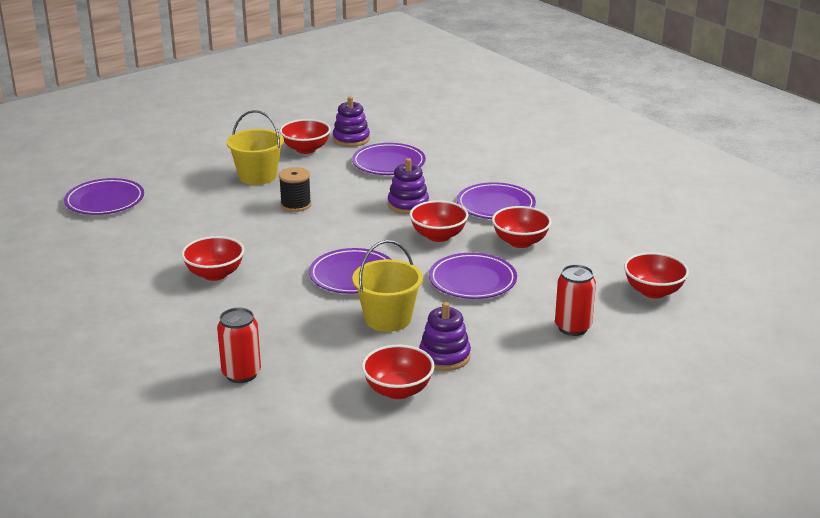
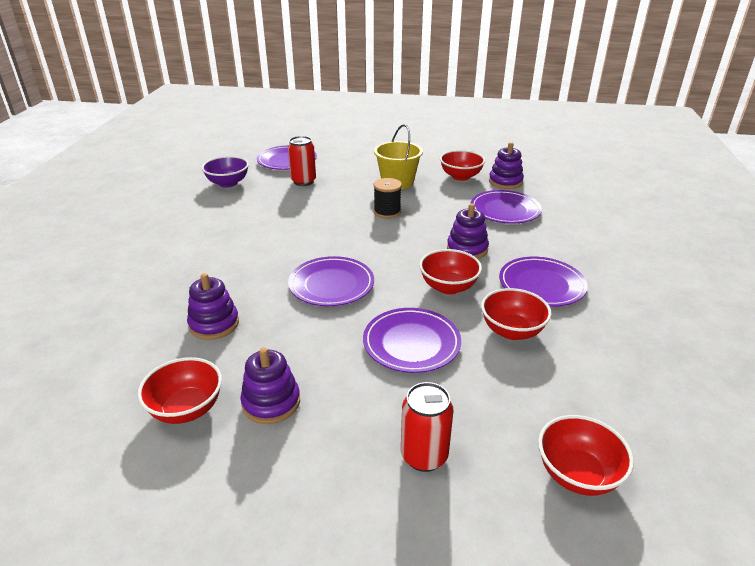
camera: 45 degrees right, 5 degrees up
(86, 246) = (228, 183): none -> purple bowl
(215, 274) = (255, 235): red bowl -> none
(241, 374) = (134, 318): red can -> red can (303, 181)
(314, 343) = (214, 324): none -> purple stacking toy
(388, 319) = (292, 337): yellow bucket -> none

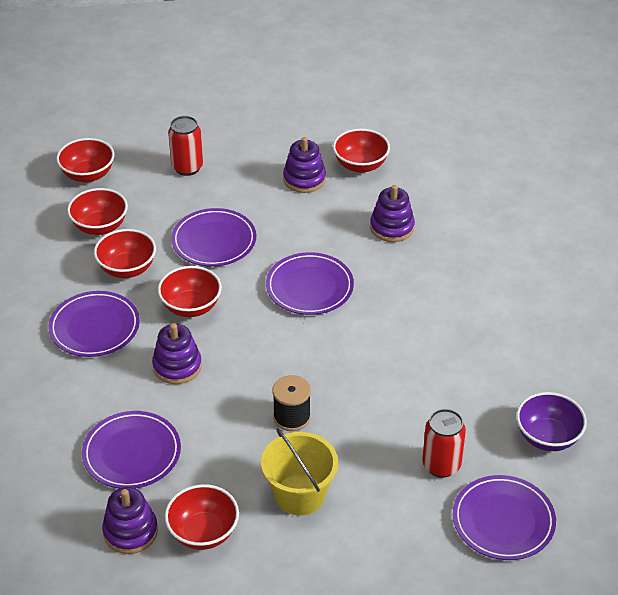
camera: 165 degrees right, 10 degrees up
(548, 386) = (100, 226): none -> red bowl

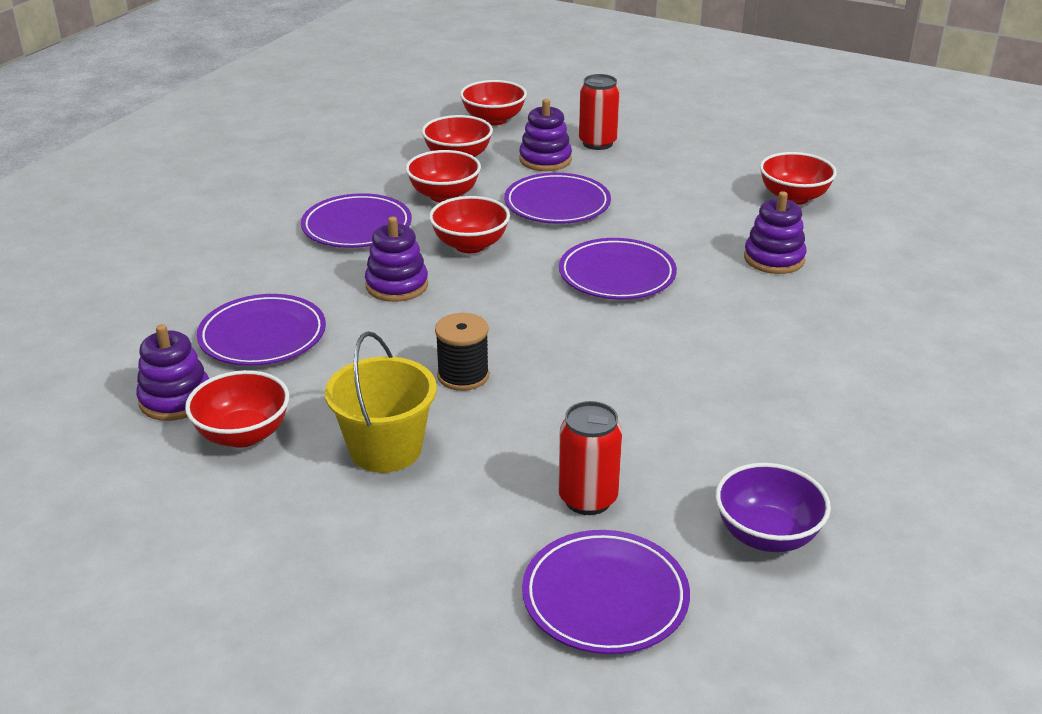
camera: 35 degrees right, 10 degrees down
(304, 179) = (714, 189): purple stacking toy -> purple stacking toy (545, 160)

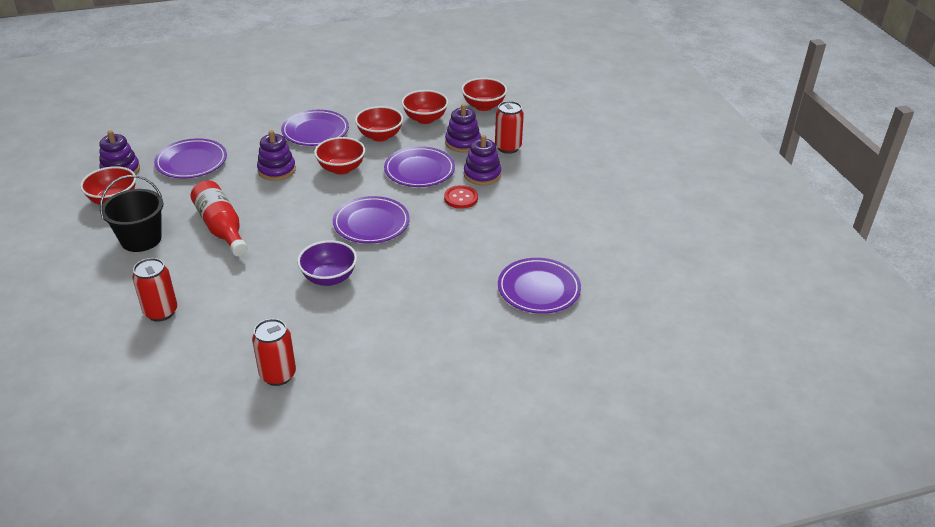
camera: 45 degrees right, 5 degrees up
(386, 449) = (141, 239): yellow bucket -> black bucket
(463, 376) = (221, 228): black spool -> red bottle
(605, 597) = (92, 352): purple plate -> purple plate (538, 289)
(651, 206) = (461, 198): none -> red button
(767, 535) = (186, 379): purple bowl -> purple bowl (329, 278)
(774, 259) = (459, 263): purple stacking toy -> purple stacking toy (482, 175)
(793, 197) = (544, 238): red bowl -> none
(840, 460) = (278, 375): none -> red can

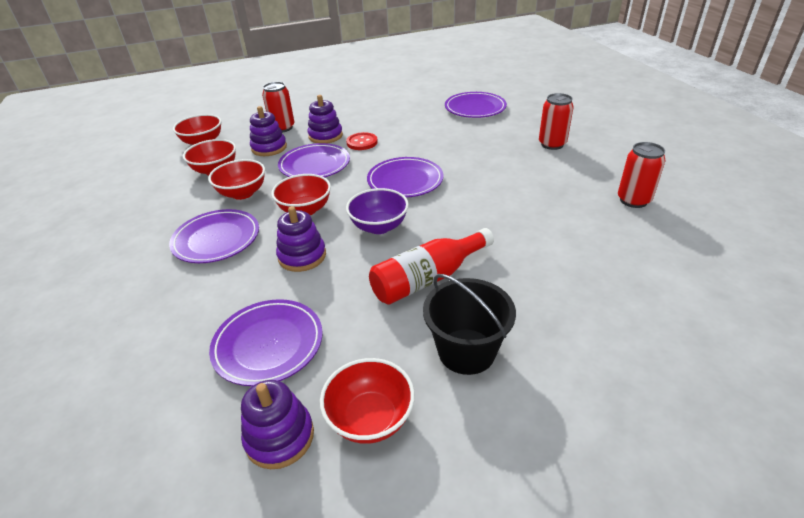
camera: 90 degrees left, 0 degrees up
(161, 312) = (596, 293): red can -> red can (552, 144)
(329, 278) = (494, 193): purple bowl -> purple bowl (379, 227)

